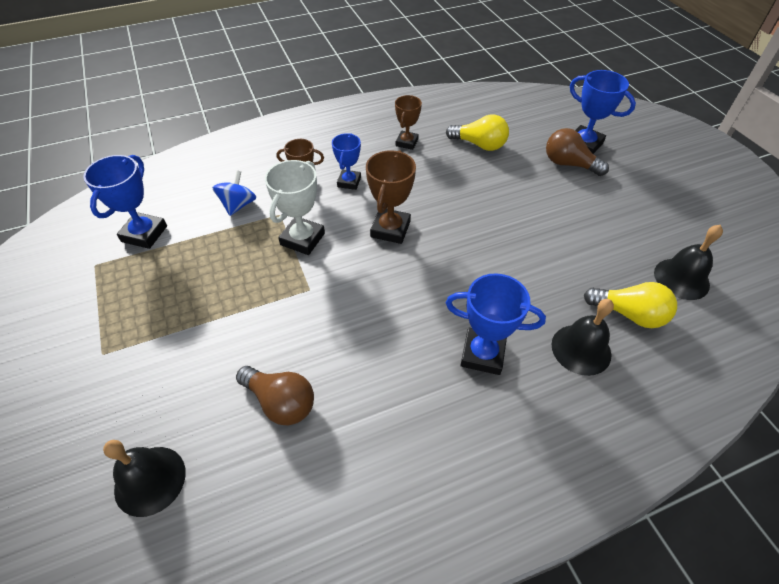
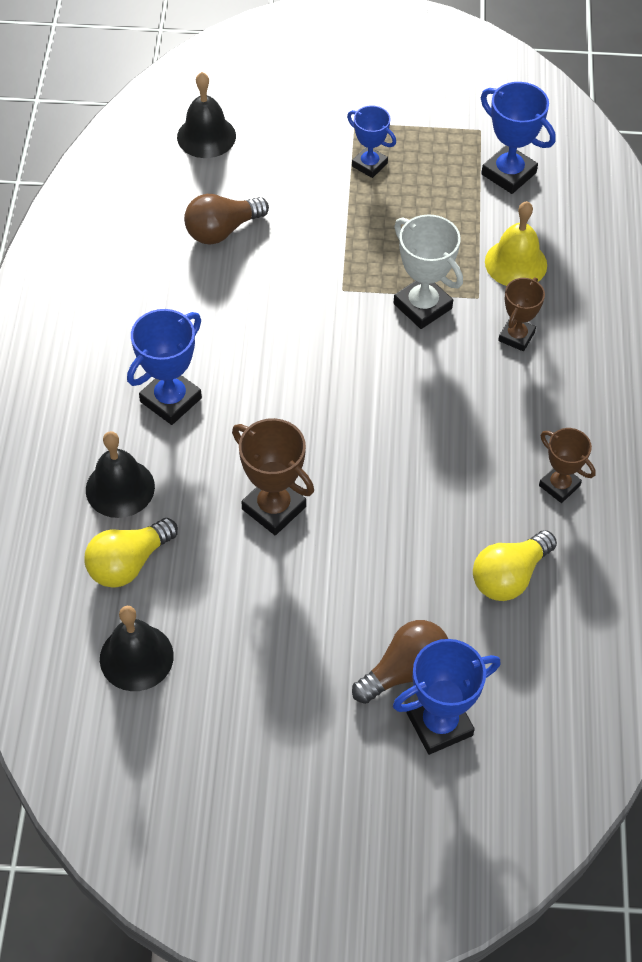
camera: 115 degrees right, 5 degrees up
(238, 205) = (516, 263): blue spinning top -> yellow bell
(349, 182) = (503, 385): blue trophy -> blue trophy (369, 165)
(390, 229) = (392, 394): brown trophy -> brown trophy (274, 508)

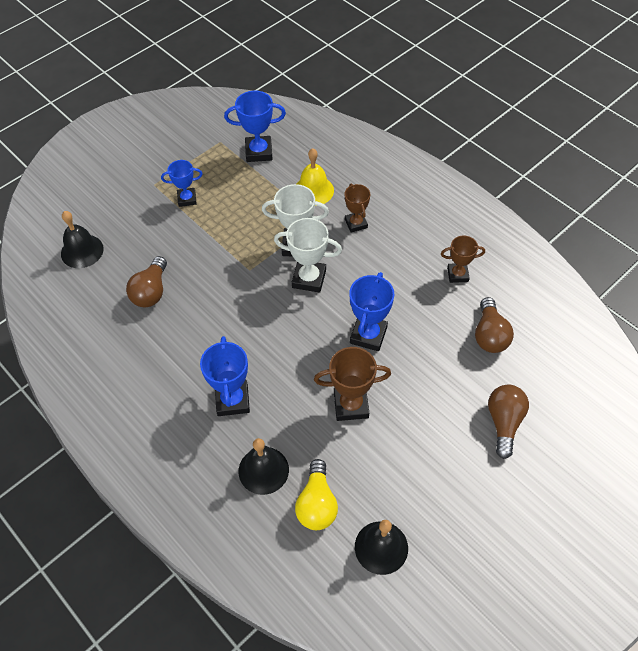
camera: 45 degrees left, 0 degrees up
(391, 350) = (309, 278): none -> white trophy
(439, 724) = (548, 432): blue trophy -> blue trophy (368, 335)
(509, 576) = (489, 335): yellow light bulb -> brown light bulb

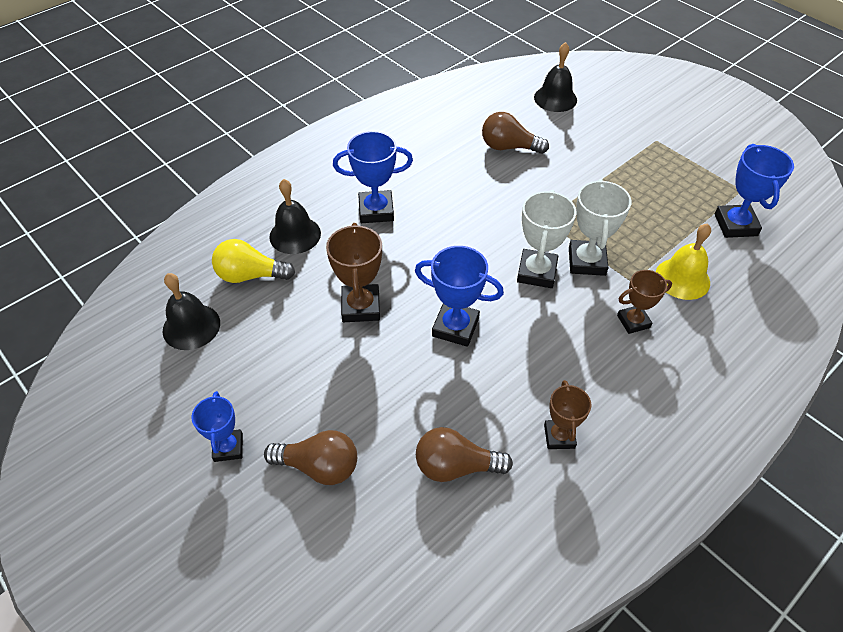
camera: 90 degrees right, 5 degrees down
(187, 199) = (640, 166): blue trophy -> blue trophy (228, 447)

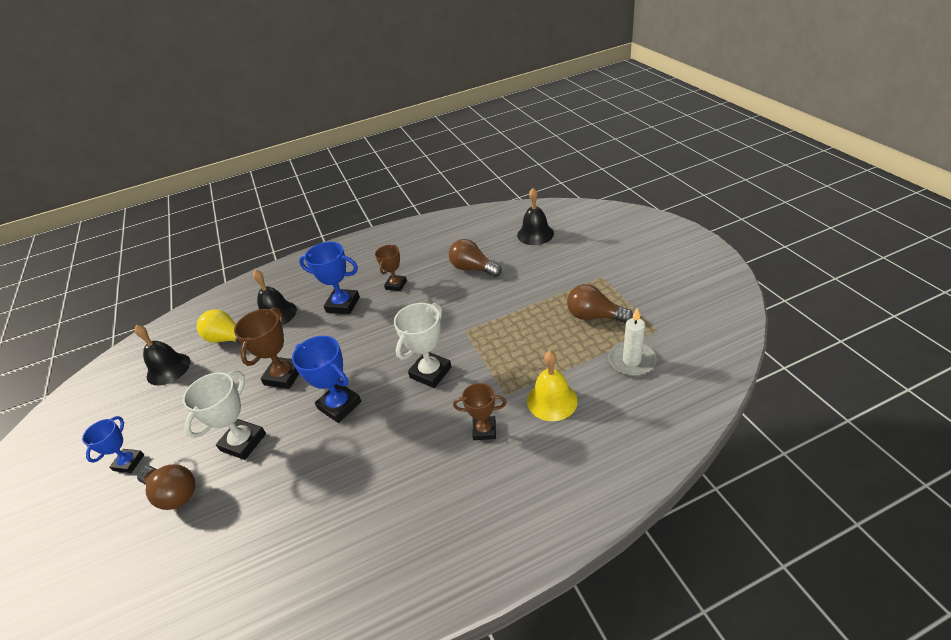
camera: 25 degrees right, 10 degrees down
(456, 466) = (265, 520): brown light bulb -> brown light bulb (594, 316)
(559, 436) = (359, 517): brown trophy -> brown trophy (396, 285)
(587, 261) = (477, 371): white trophy -> white trophy (243, 442)
(735, 225) = (631, 360): blue trophy -> white candle

